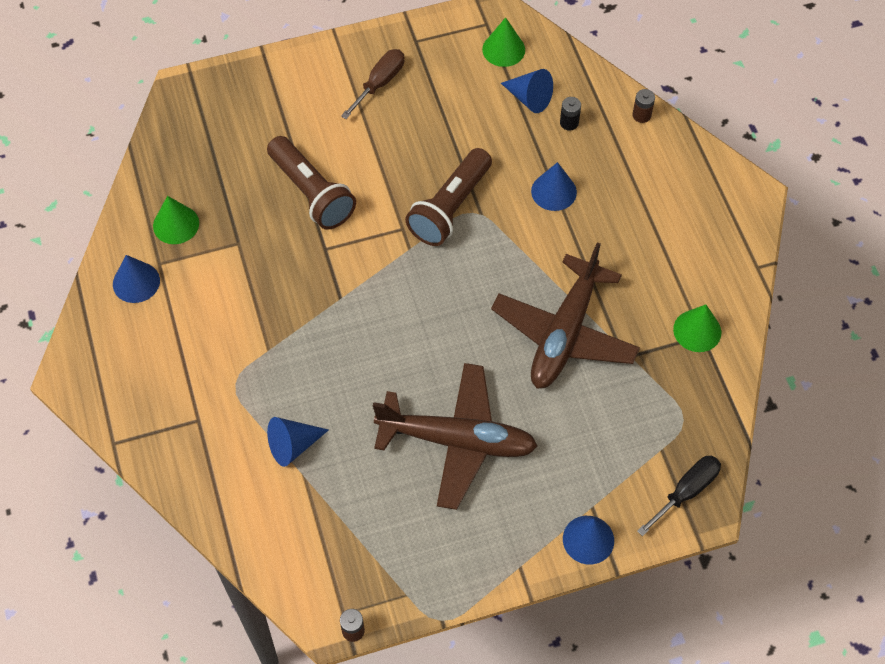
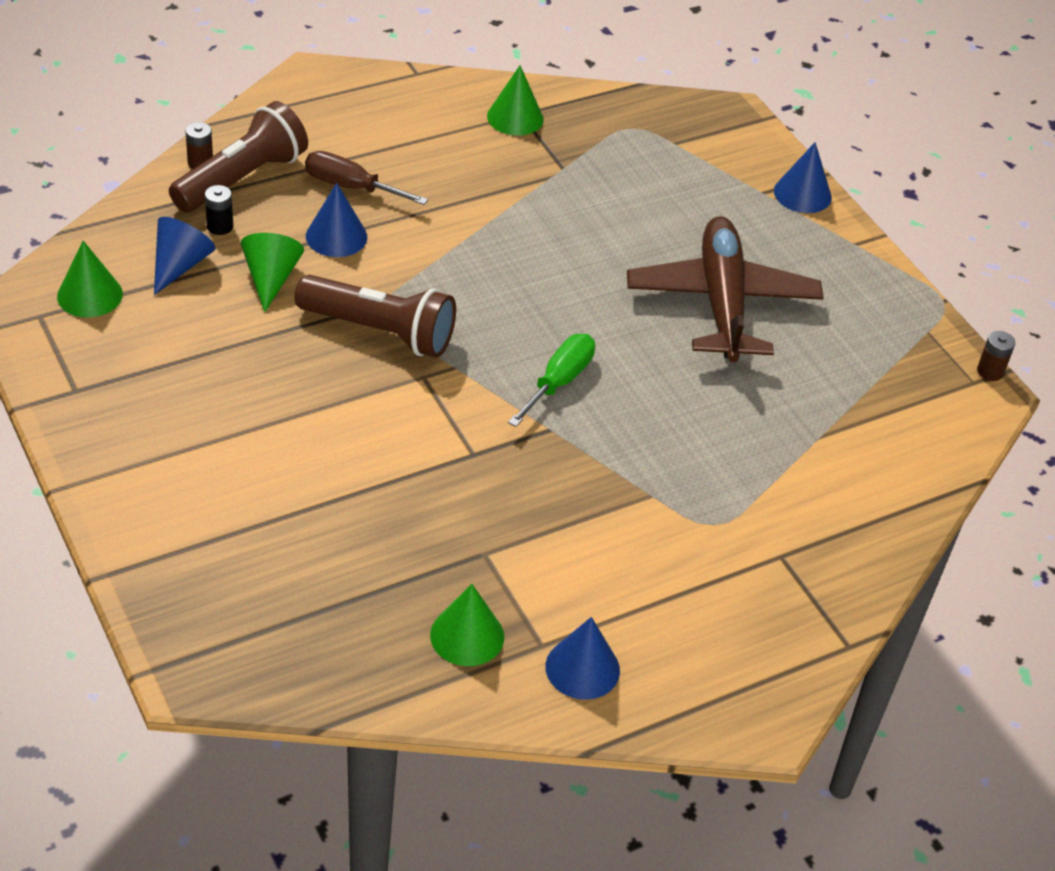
camera: 105 degrees left, 15 degrees down
(293, 446) = (783, 452): blue cone -> none
(312, 193) = (380, 479): brown flashlight -> brown flashlight (242, 179)
(380, 83) = (163, 423): brown screwdriver -> brown screwdriver (351, 187)
(385, 311) = (559, 382): none -> green screwdriver
(511, 148) = (270, 278): none -> green cone
(564, 333) = (548, 220): brown plane -> none
(686, 492) = (719, 125): black screwdriver -> none

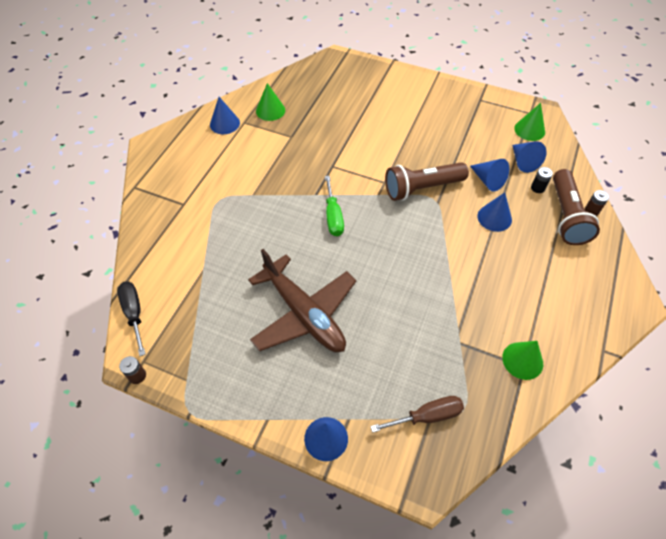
camera: 145 degrees right, 10 degrees up
(270, 278) = (488, 180): green cone -> blue cone
(351, 187) = (525, 247): brown screwdriver -> brown screwdriver (427, 416)
(957, 443) = (134, 313): none -> black screwdriver

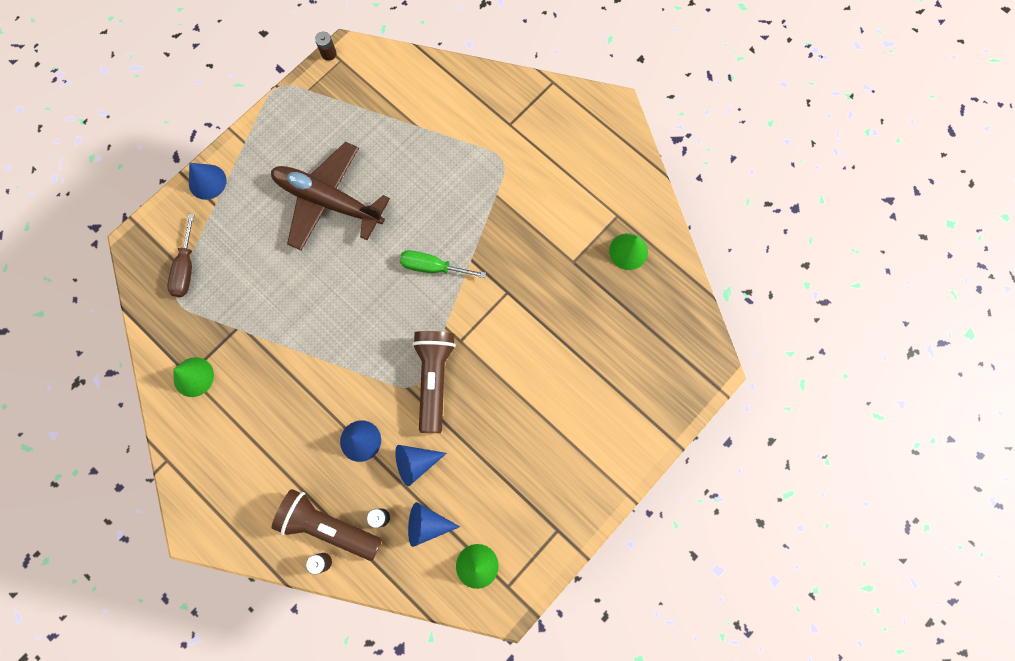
camera: 110 degrees right, 20 degrees up
(134, 313) = (392, 60): black screwdriver -> none
(224, 123) = (622, 193): blue cone -> none
(304, 314) = (328, 201): brown plane -> brown plane turned 45 degrees clockwise

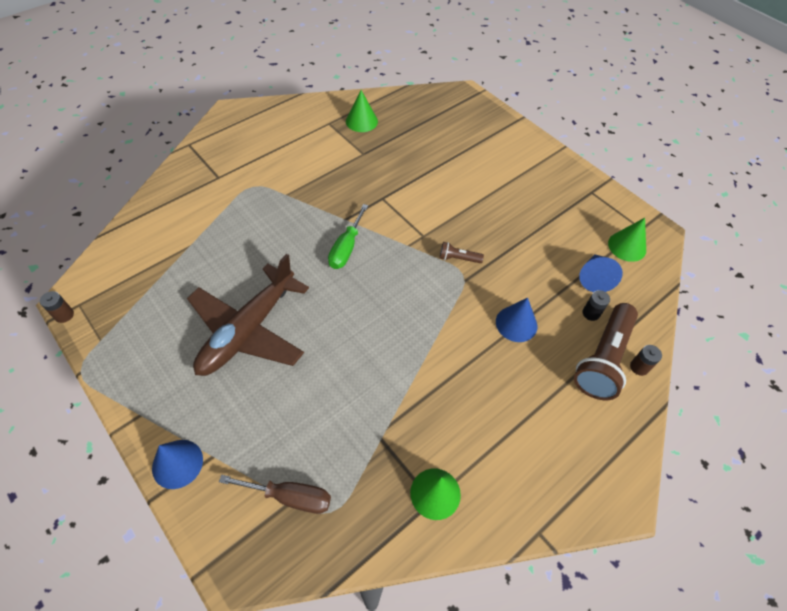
camera: 85 degrees left, 20 degrees down
(415, 463) = (538, 281): blue cone -> none
(434, 379) = (458, 258): brown flashlight -> brown flashlight, size x0.45

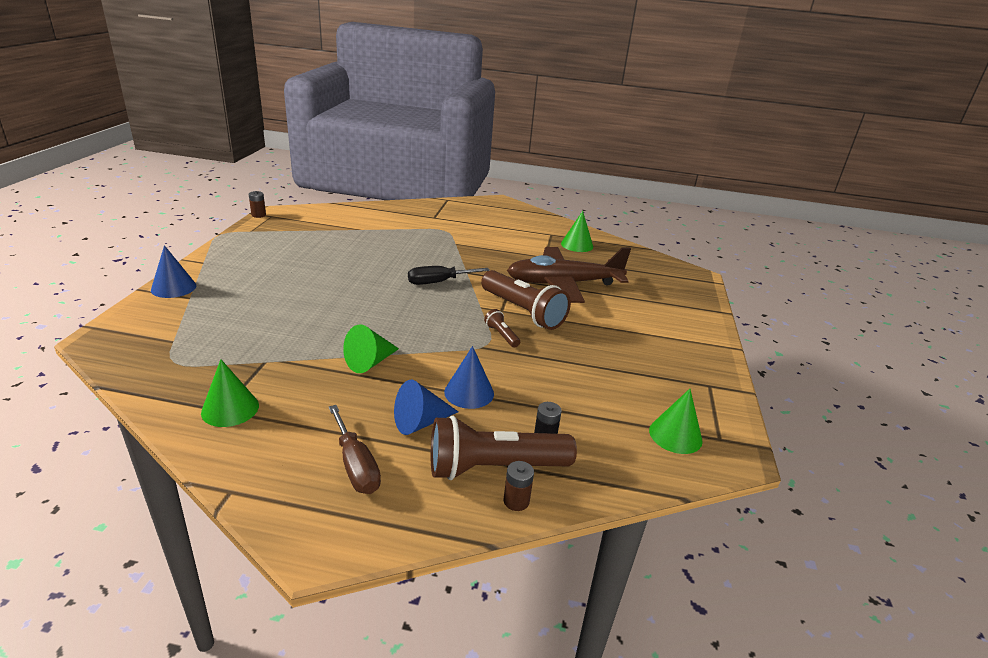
camera: 50 degrees right, 25 degrees down
(248, 330) = (312, 272): brown plane -> brown plane (563, 284)
(290, 497) = (176, 339): brown screwdriver -> brown screwdriver (356, 465)
(346, 248) = (438, 282): green screwdriver -> black screwdriver
(435, 364) = (370, 362): none -> green cone
(436, 224) = (523, 312): none -> brown flashlight
(594, 278) = (596, 425): blue cone -> blue cone (420, 422)

